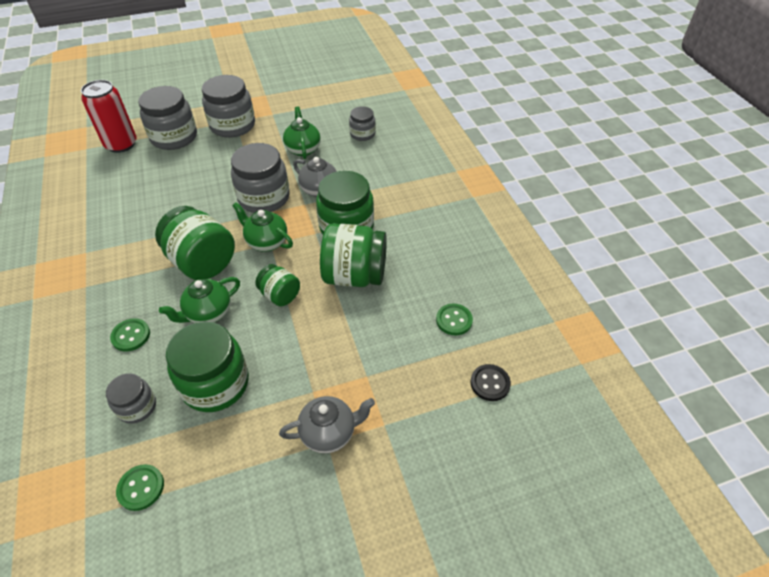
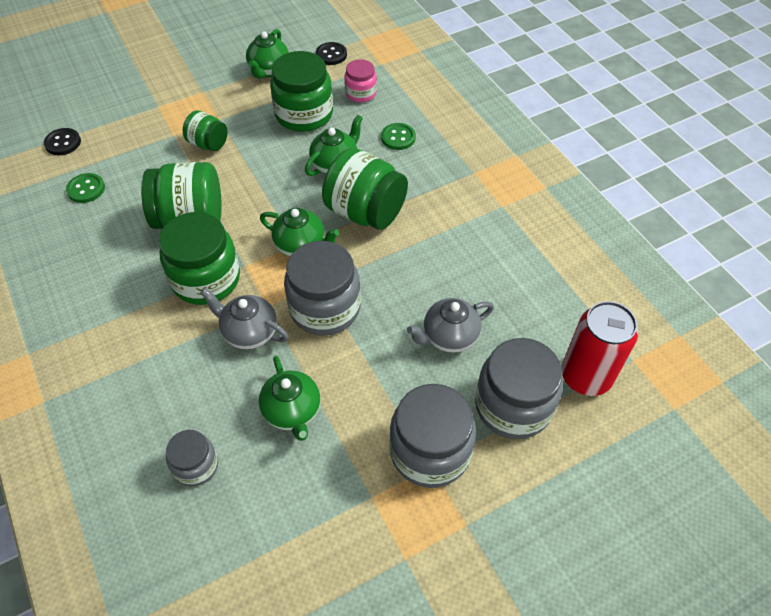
camera: 170 degrees right, 5 degrees up
(137, 407) = (361, 93): grey jar -> pink jar
(141, 488) = (331, 55): green button -> black button
(234, 469) = (269, 70): none -> green teapot
(280, 295) = (268, 190): green jar -> green jar (208, 144)
(329, 433) = (202, 96): grey teapot -> grey teapot (449, 337)

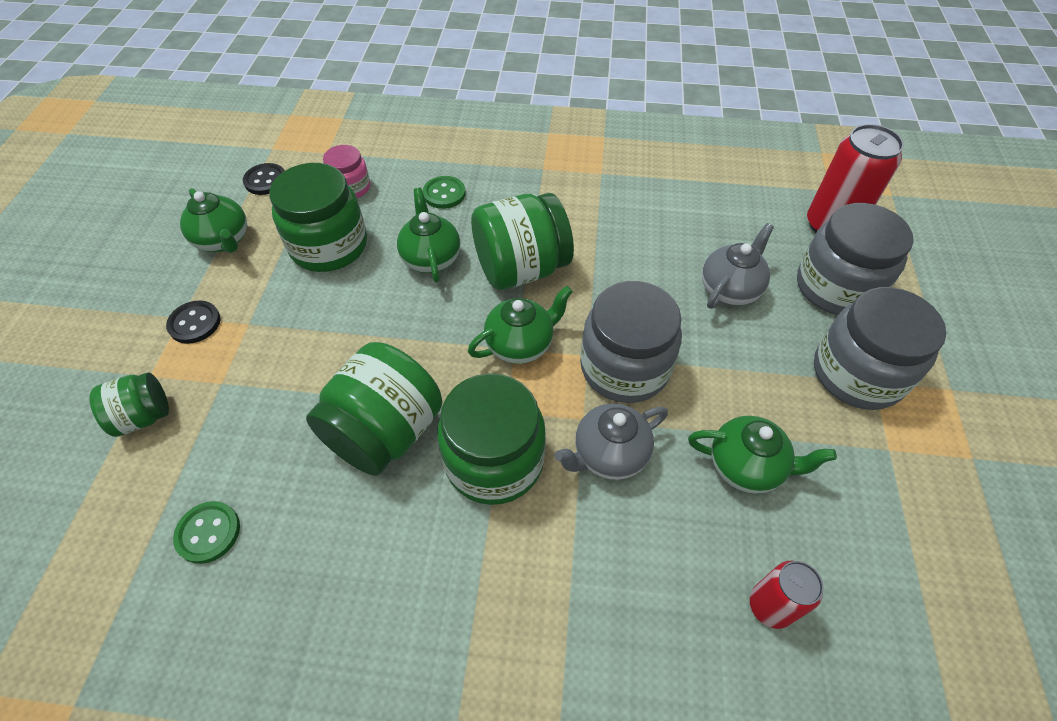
camera: 55 degrees left, 0 degrees up
(63, 143) = (82, 524): black button -> black button (195, 323)
(196, 466) = (770, 606): grey jar -> red can
(208, 144) = (277, 354): green jar -> green jar (143, 416)
(449, 337) = (730, 289): grey teapot -> grey teapot turned 150 degrees counterclockwise

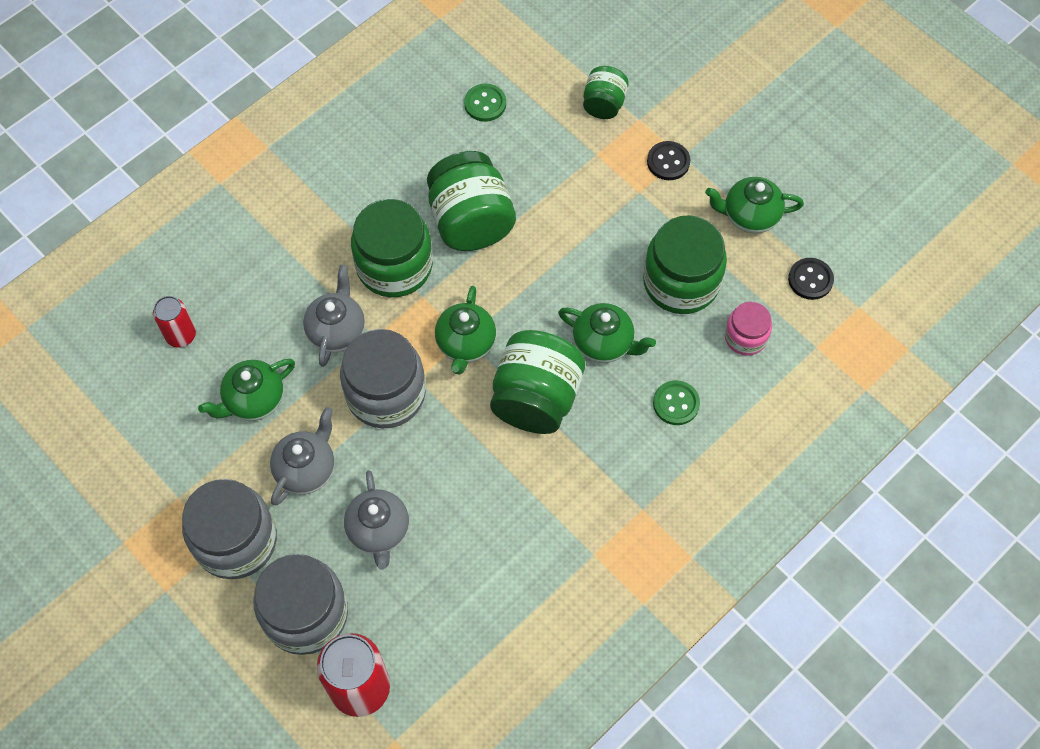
camera: 130 degrees right, 10 degrees up
(748, 372) = (306, 469): none -> grey teapot

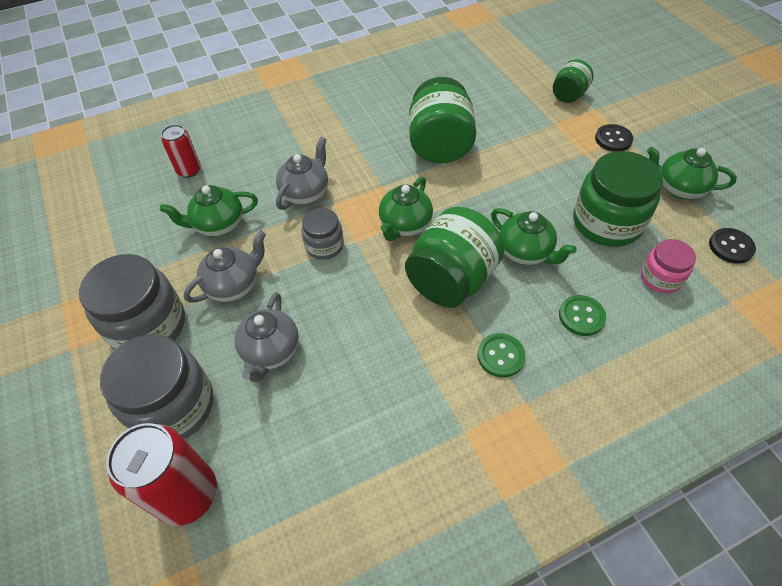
camera: 20 degrees right, 10 degrees down
(386, 394) = (324, 245): grey jar -> grey jar, size x0.55
(394, 266) = (369, 161): green jar -> none
(485, 104) = (476, 79): green button -> green button (500, 356)

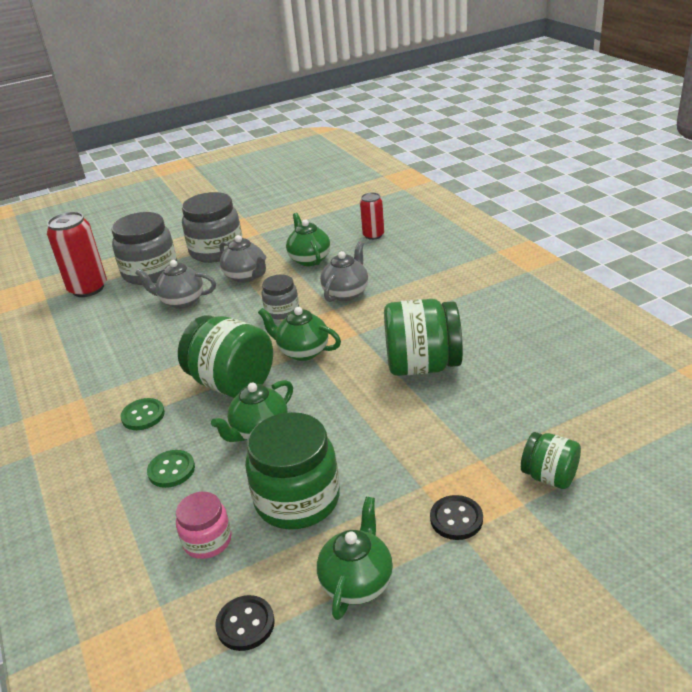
camera: 90 degrees right, 20 degrees down
(306, 193) = (346, 293): grey teapot -> grey teapot turned 90 degrees counterclockwise

